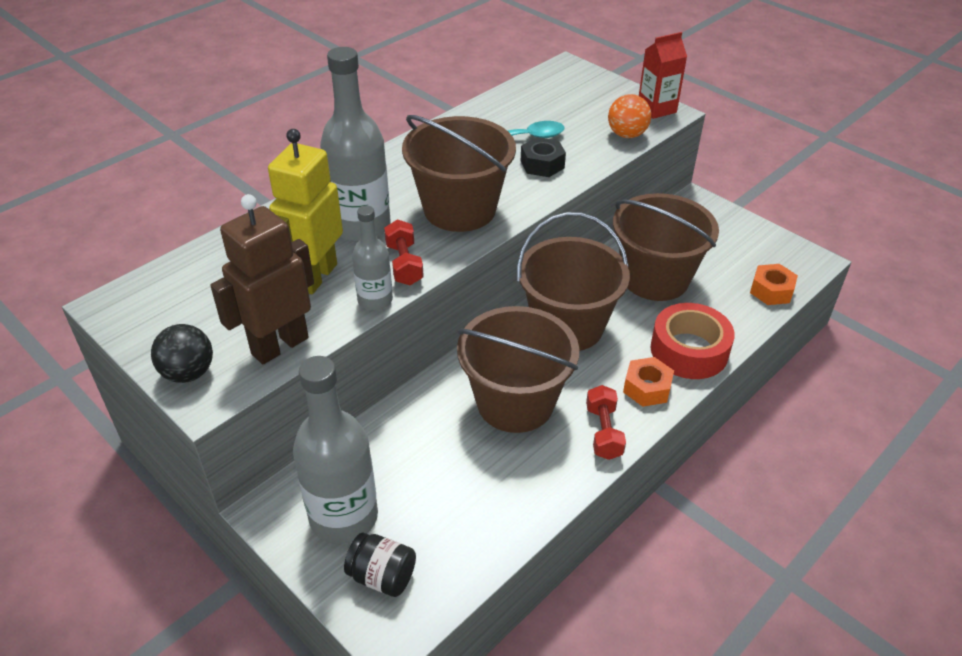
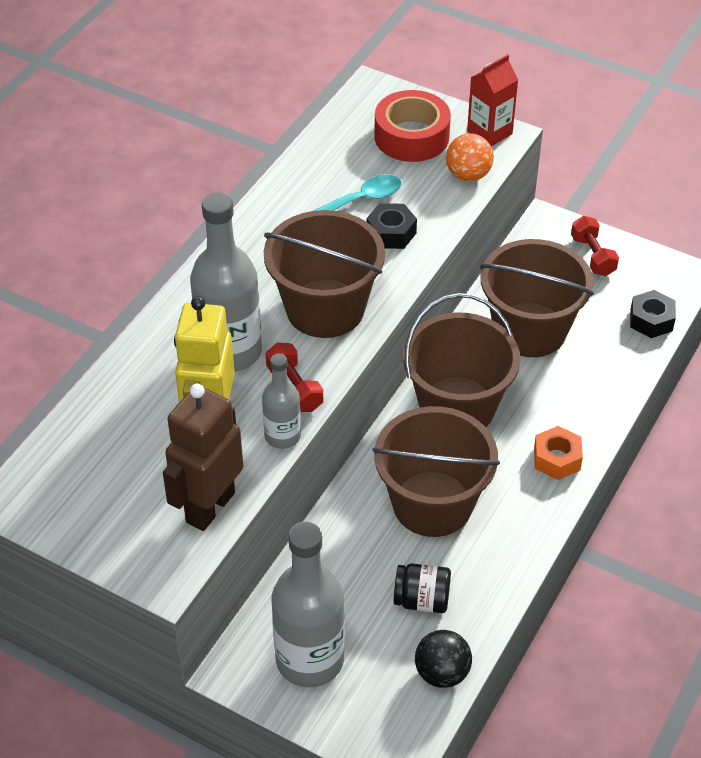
camera: 15 degrees left, 5 degrees up
(188, 373) = (133, 556): black ball -> black ball (442, 673)
(382, 576) = (369, 706): black jar -> black jar (421, 600)
(603, 432) = (528, 515): red dumbbell -> red dumbbell (592, 256)
(689, 350) = (586, 408): red tape -> red tape (411, 136)
(771, 291) = (651, 320): orange nut -> black nut

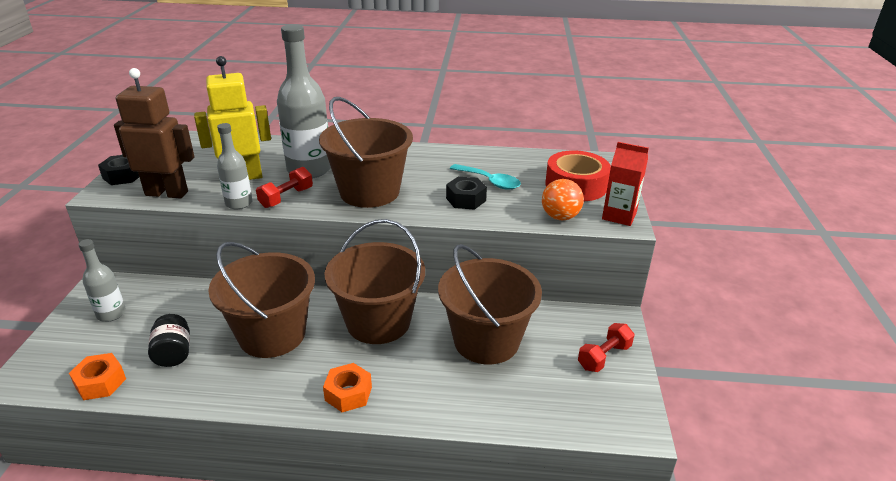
camera: 65 degrees right, 15 degrees down
(310, 660) = (111, 314): grey bottle -> grey bottle, size x0.55
(442, 673) = (100, 382): black ball -> orange nut
(651, 320) = (556, 417): black nut -> black nut (123, 176)

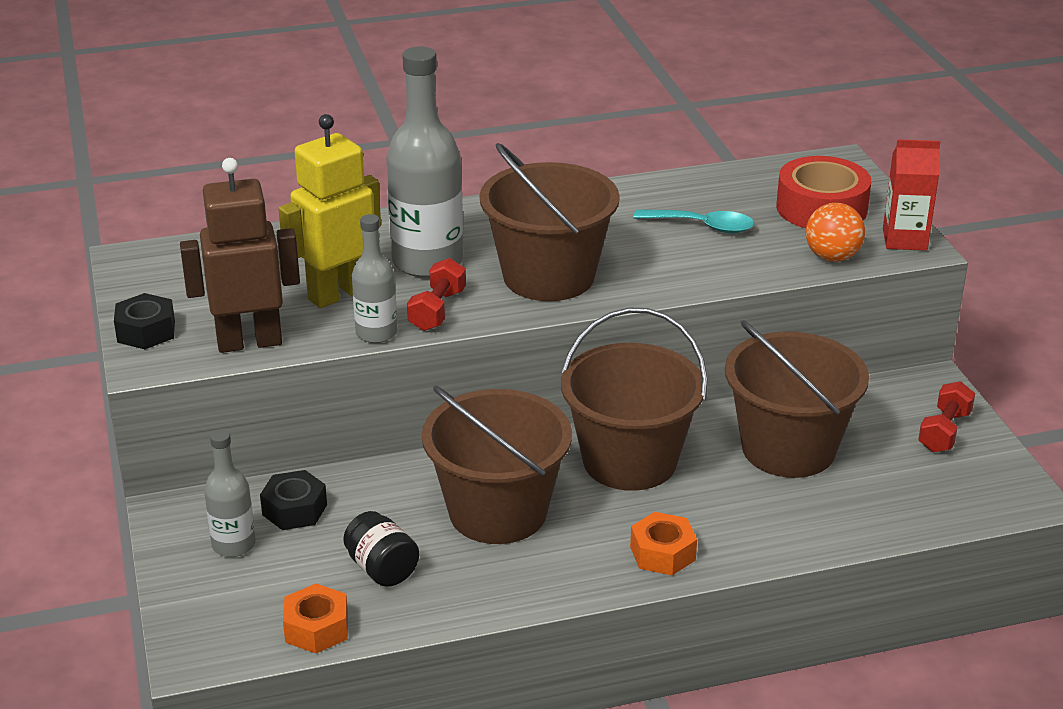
camera: 20 degrees left, 0 degrees up
(466, 199) = (691, 259): black nut -> black nut (294, 509)

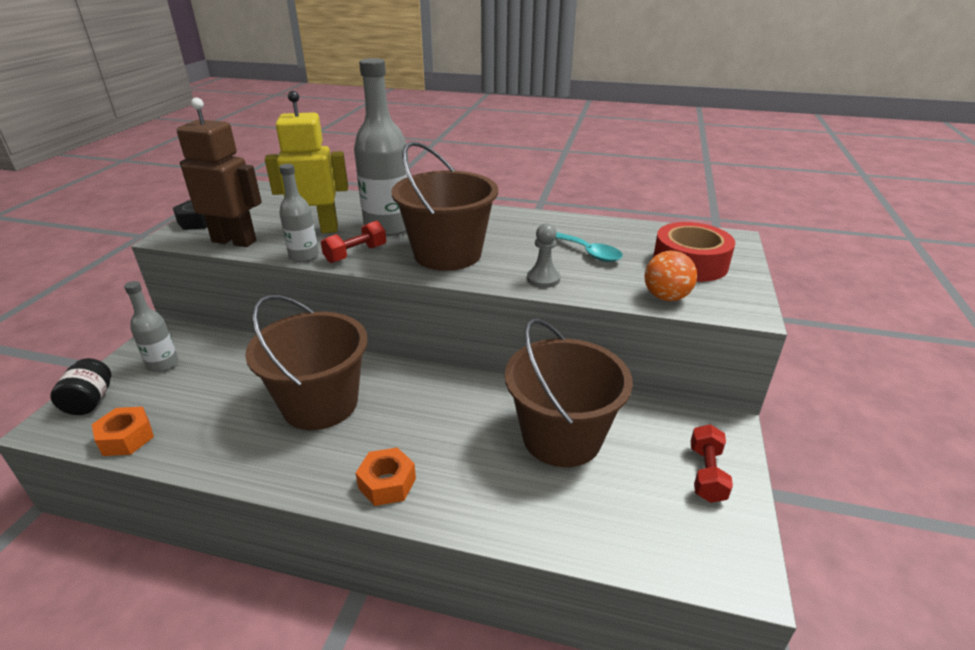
camera: 30 degrees right, 0 degrees up
(294, 509) = (219, 356): black nut -> none
(382, 569) = (211, 414): black jar -> black jar (90, 401)
(629, 461) = (440, 402): brown bucket -> none
(690, 275) = (543, 279): none -> grey pawn
(904, 239) = (741, 301): red carton -> none
(944, 431) = (706, 474): red dumbbell -> red dumbbell turned 45 degrees counterclockwise

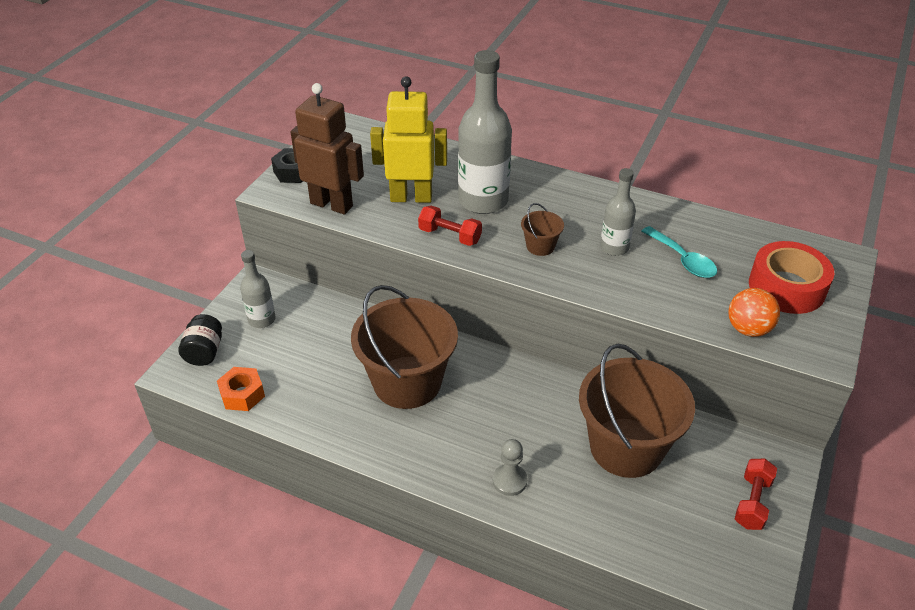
camera: 10 degrees right, 10 degrees up
(304, 256) = (400, 233): grey bottle -> grey bottle (614, 247)
(356, 254) = (450, 236): red dumbbell -> red dumbbell turned 60 degrees clockwise
(387, 483) = (465, 469): orange nut -> none
(447, 254) = (540, 246): brown bucket -> brown bucket, size x0.42
(543, 279) = (631, 291): grey pawn -> grey pawn (509, 481)

